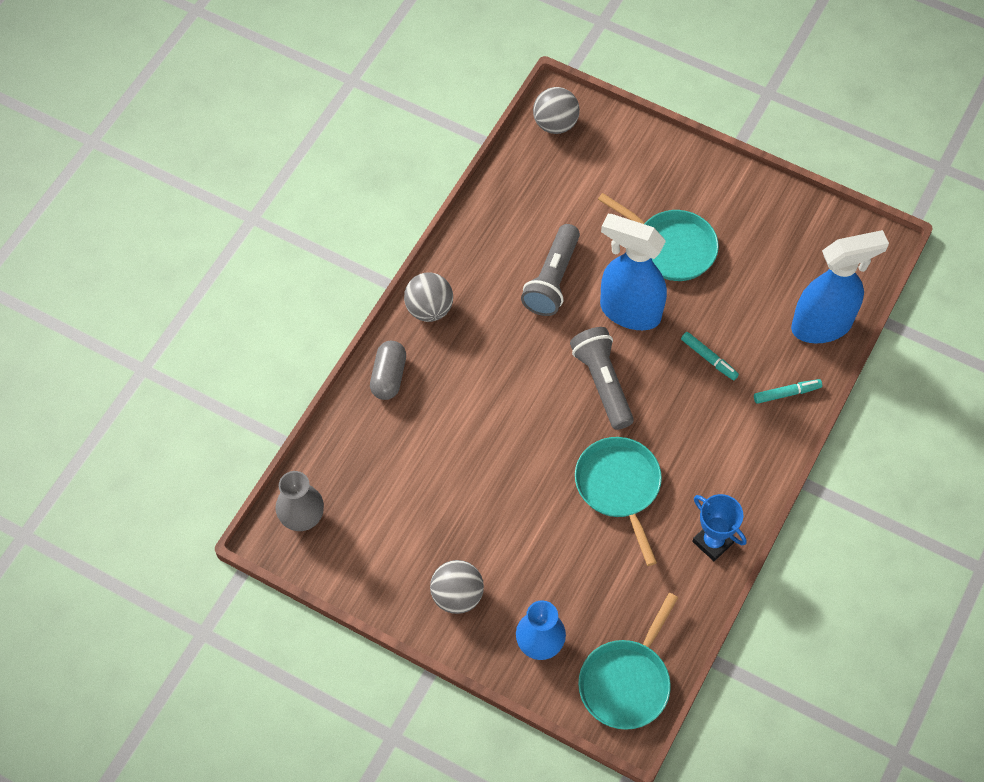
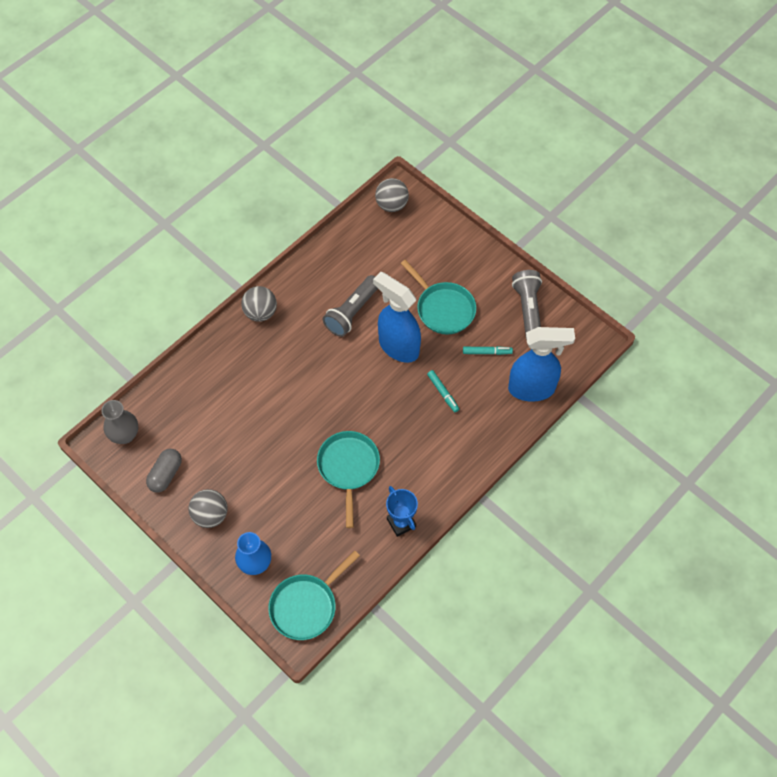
camera: 15 degrees right, 0 degrees up
(389, 377) = (217, 352): grey capsule -> grey capsule (166, 474)
(602, 383) = (362, 392): grey flashlight -> grey flashlight (528, 310)
(787, 393) = (490, 431): turquoise marker -> turquoise marker (487, 352)

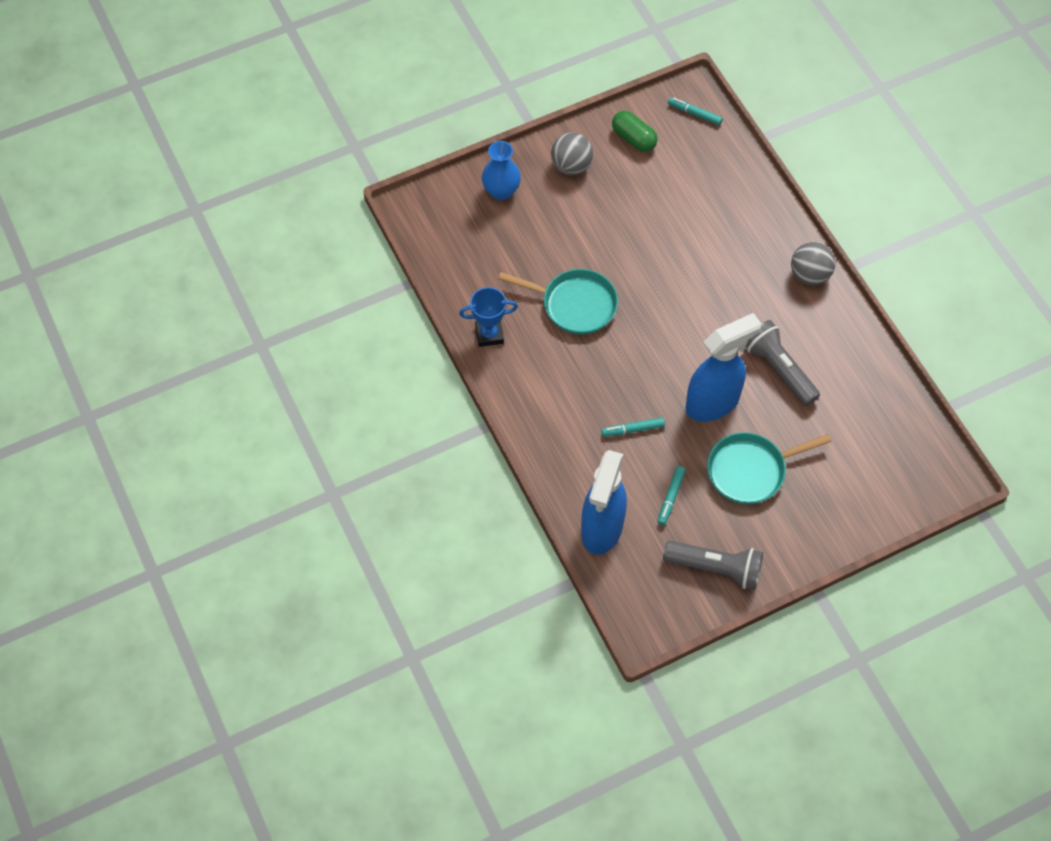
camera: 110 degrees right, 0 degrees up
(125, 435) = (694, 114): grey vase -> turquoise marker
(166, 474) = (633, 138): grey capsule -> green capsule
(306, 606) = (436, 222): turquoise pan -> none
(391, 205) = (931, 464): grey ball -> none

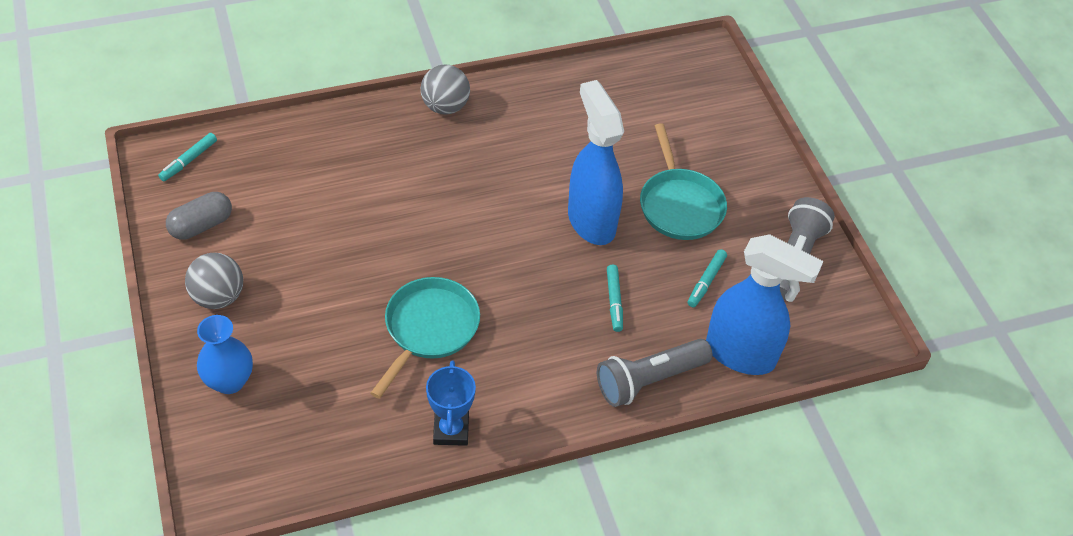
camera: 85 degrees left, 10 degrees down
(633, 138) = (201, 225): green capsule -> grey capsule
(670, 497) = (706, 281): turquoise marker -> turquoise marker turned 90 degrees clockwise
(778, 369) = (558, 156): grey flashlight -> grey flashlight (649, 380)

